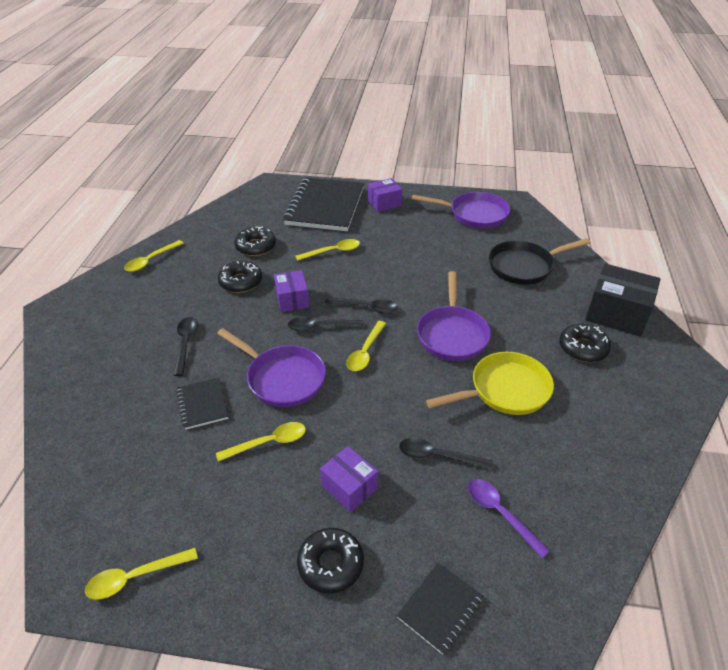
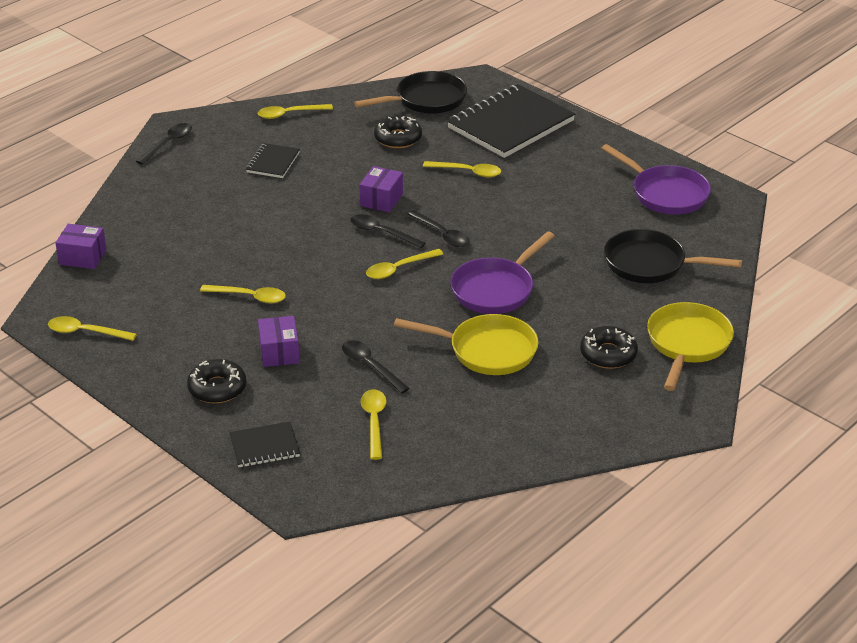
camera: 35 degrees right, 5 degrees down
(186, 343) = (254, 198): black spoon -> black spoon (168, 143)
(202, 404) = (225, 249): black notebook -> black notebook (273, 162)
(241, 282) = (351, 165): black donut -> none
(248, 211) = (426, 100): none -> black pan
(282, 378) = (306, 258): purple pan -> none
(384, 203) = (579, 144): purple box -> purple box (83, 257)
(500, 513) = (374, 422): purple spoon -> yellow spoon
(617, 314) = (687, 344): black box -> yellow pan

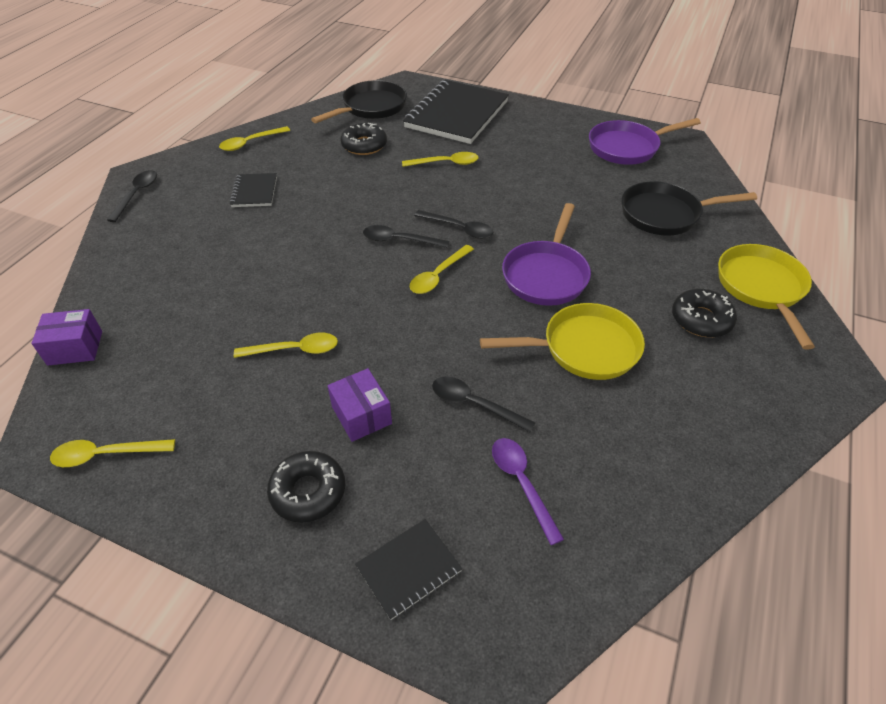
camera: 20 degrees left, 10 degrees up
(374, 422) = (522, 483): yellow spoon -> purple spoon
(381, 200) = (381, 206): purple box -> none
(665, 194) = (627, 147): purple pan -> purple pan turned 135 degrees clockwise

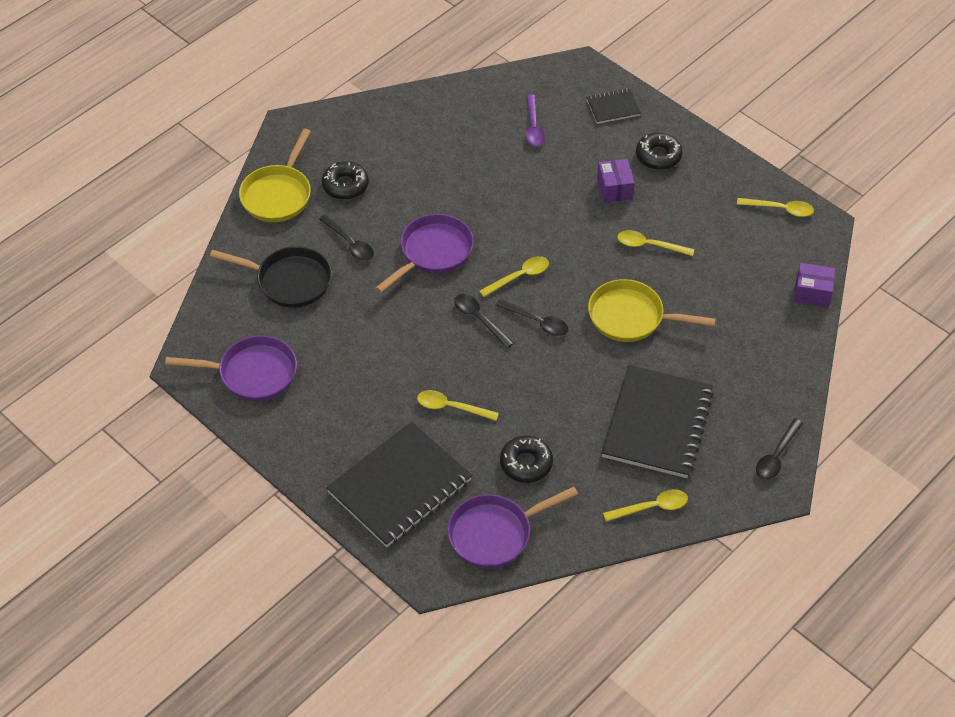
camera: 160 degrees left, 5 degrees up
(254, 192) = (657, 424): black notebook -> black notebook, size x2.11
(371, 107) = (494, 533): black pan -> purple pan
(474, 404) = (539, 175): black spoon -> black spoon (350, 243)
(584, 348) = (444, 189): yellow pan -> yellow pan (631, 317)

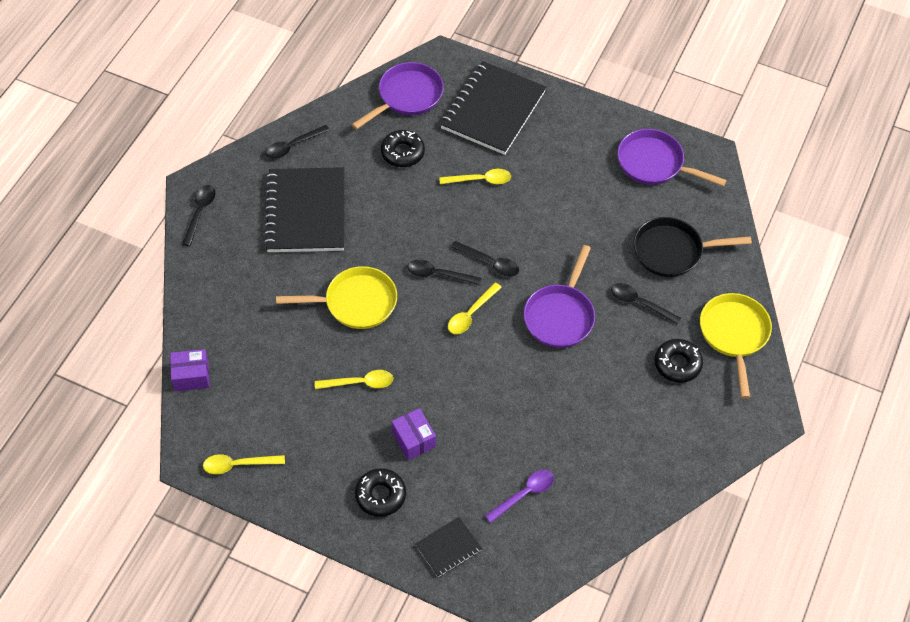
camera: 160 degrees right, 5 degrees up
(252, 373) = (654, 163): purple pan -> purple pan turned 45 degrees clockwise
(533, 126) = (524, 494): purple spoon -> purple spoon turned 75 degrees clockwise
(651, 507) = (293, 146): yellow spoon -> black spoon

